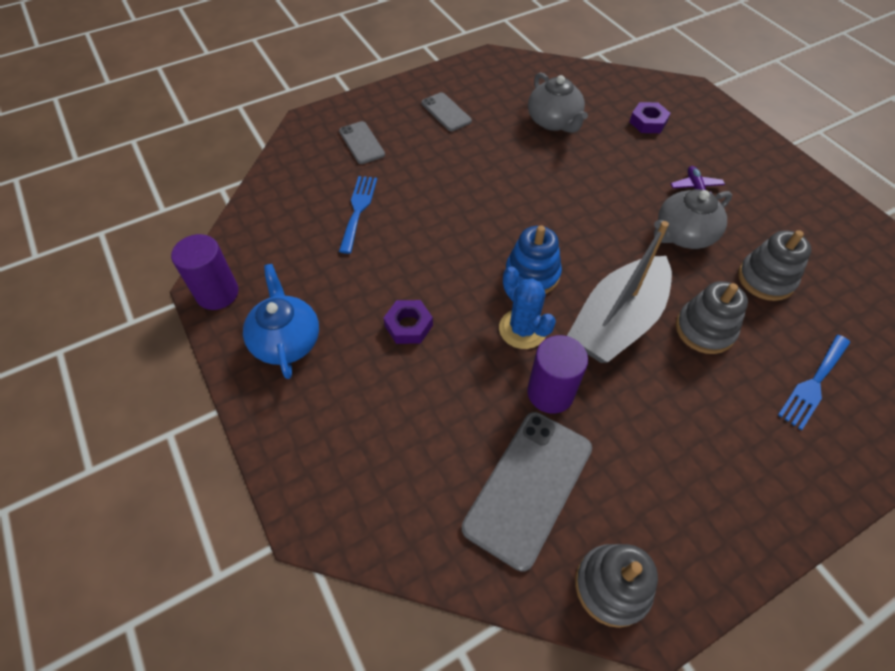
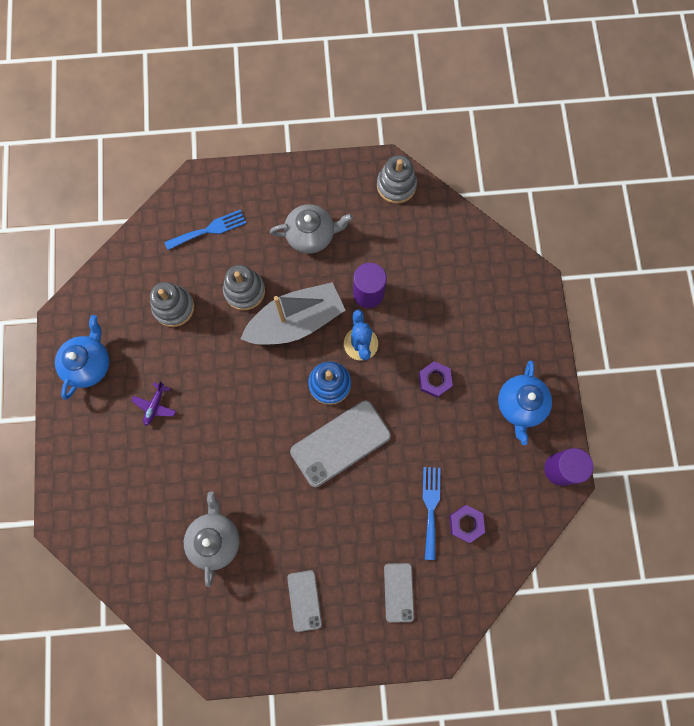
camera: 155 degrees left, 20 degrees up
(358, 210) = (430, 507): blue fork -> blue fork turned 150 degrees clockwise
(528, 487) = (411, 247): grey phone -> grey phone (340, 443)
(648, 122) = (134, 498): purple nut -> purple nut (466, 523)
(683, 235) = (199, 368): grey teapot -> grey teapot (311, 235)
(793, 196) = (89, 364): none -> blue teapot

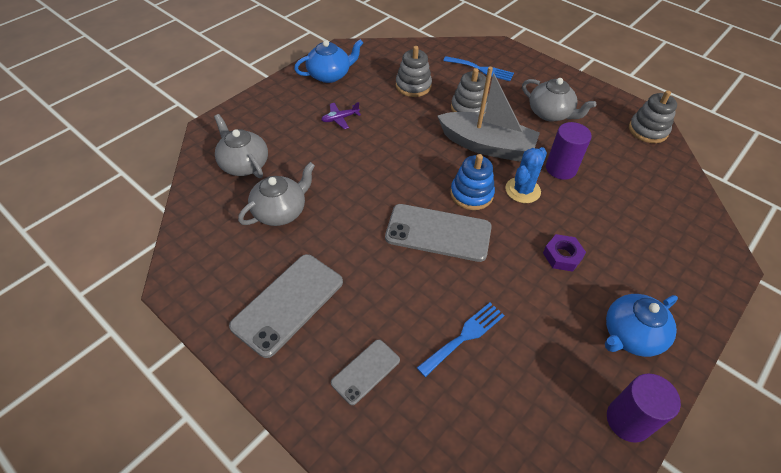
camera: 45 degrees right, 25 degrees down
(135, 528) = (244, 164): none -> grey teapot
(304, 600) = (288, 304): grey phone -> grey phone, size x1.78
(466, 523) = (484, 377): purple nut -> none

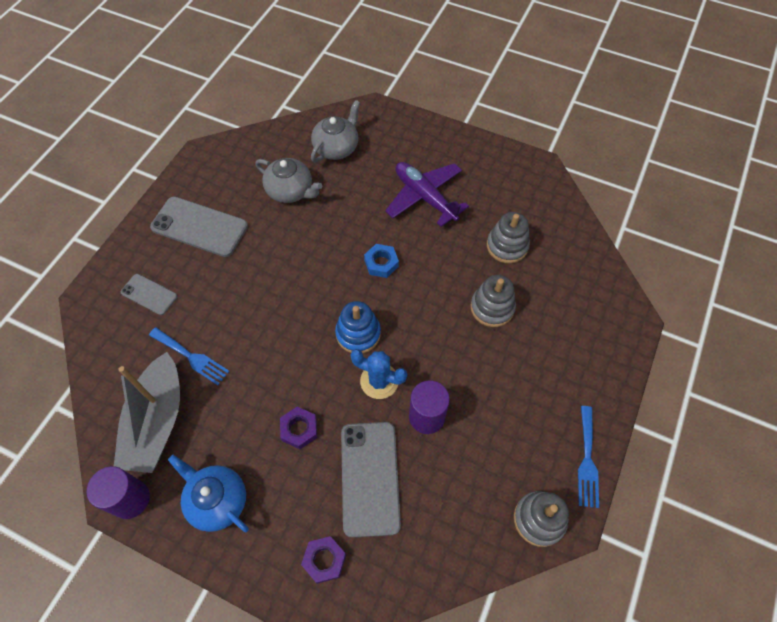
camera: 75 degrees right, 10 degrees up
(330, 75) = (489, 169): blue teapot -> none
(340, 119) = (425, 197): purple plane -> purple plane, size x2.13
(401, 162) = (381, 263): none -> blue nut
(438, 233) = (299, 314): grey phone -> grey phone (369, 478)
(481, 69) = (573, 307): blue fork -> blue fork (587, 460)
(487, 146) = (436, 336): grey boat -> grey boat (157, 422)
(550, 114) = (521, 396): grey teapot -> none
(685, 261) = (324, 560): none -> purple nut

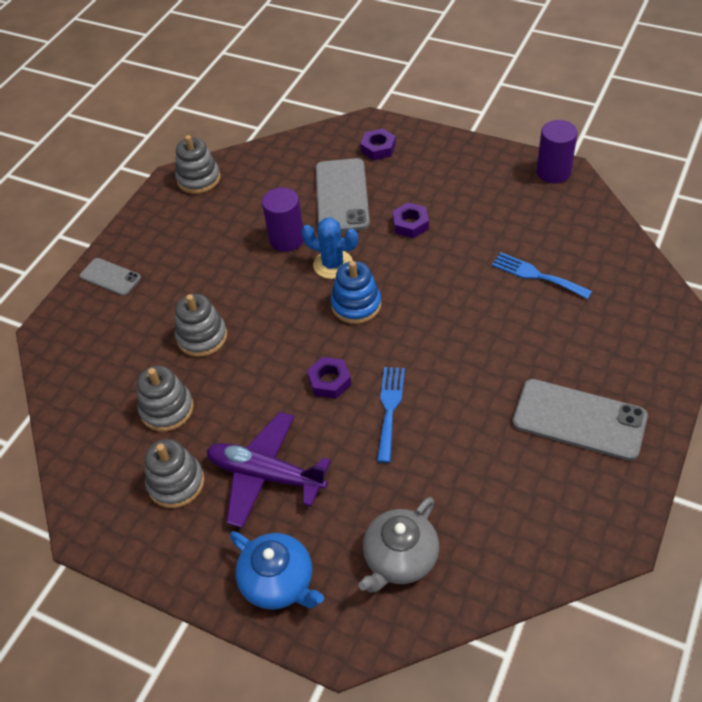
camera: 175 degrees left, 10 degrees down
(149, 294) = (611, 334): grey phone -> grey phone (110, 277)
(157, 422) = (551, 223): grey boat -> none
(217, 500) = (476, 175): blue teapot -> blue teapot (279, 582)
(290, 191) = (462, 478): grey teapot -> none
(381, 263) = (329, 381): blue nut -> purple nut
(425, 197) = (266, 475): purple plane -> purple plane turned 150 degrees clockwise
(487, 194) = (176, 483): none -> grey stacking toy
(587, 460) = (144, 216): blue fork -> blue fork (389, 408)

